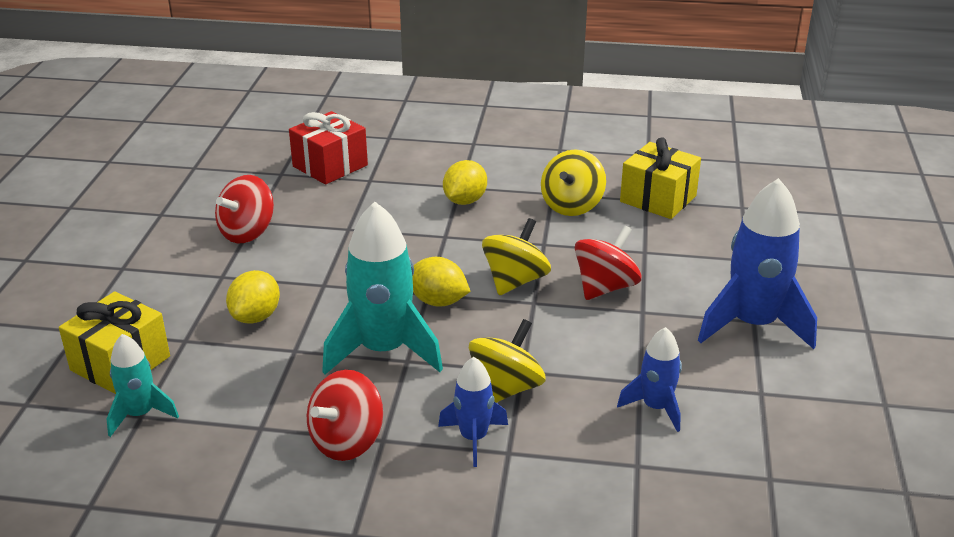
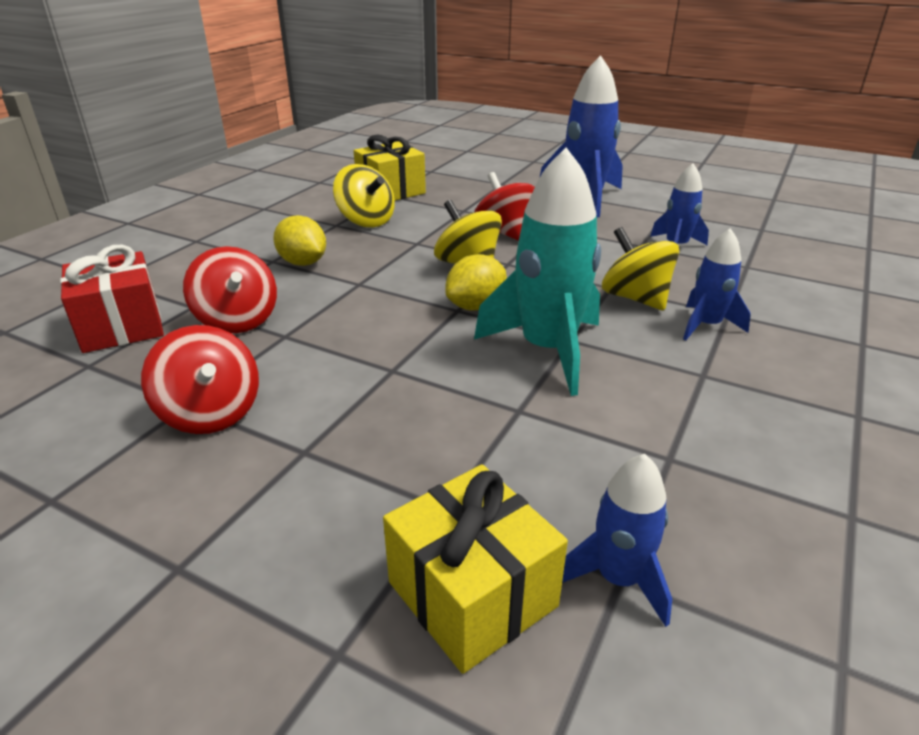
camera: 70 degrees left, 0 degrees up
(140, 414) = (618, 579): turquoise rocket -> blue rocket
(256, 316) = (427, 432): yellow lemon -> none
(347, 441) = (703, 397): red spinning top -> red spinning top (237, 320)

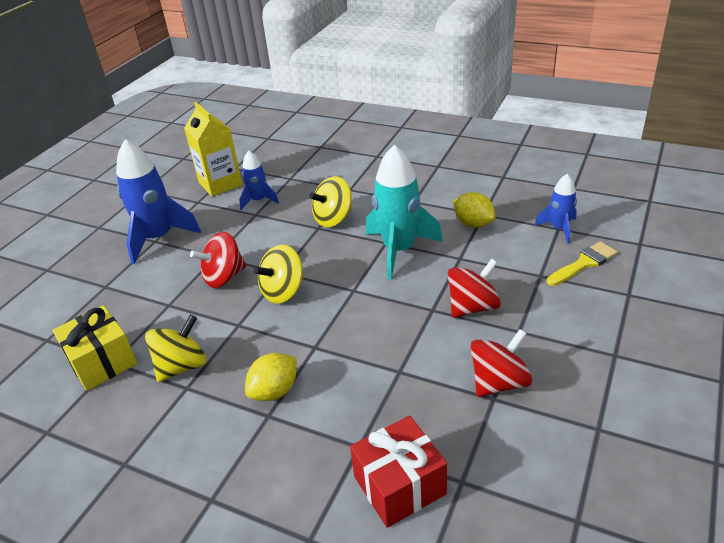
camera: 90 degrees left, 5 degrees up
(237, 320) = (380, 406): red spinning top -> red spinning top (472, 307)
(472, 594) = (584, 263): yellow gift -> yellow brush
(476, 306) = (348, 282): yellow lemon -> yellow lemon (473, 224)
(706, 325) = (364, 197): blue rocket -> none
(713, 222) = (220, 184): none -> yellow carton

